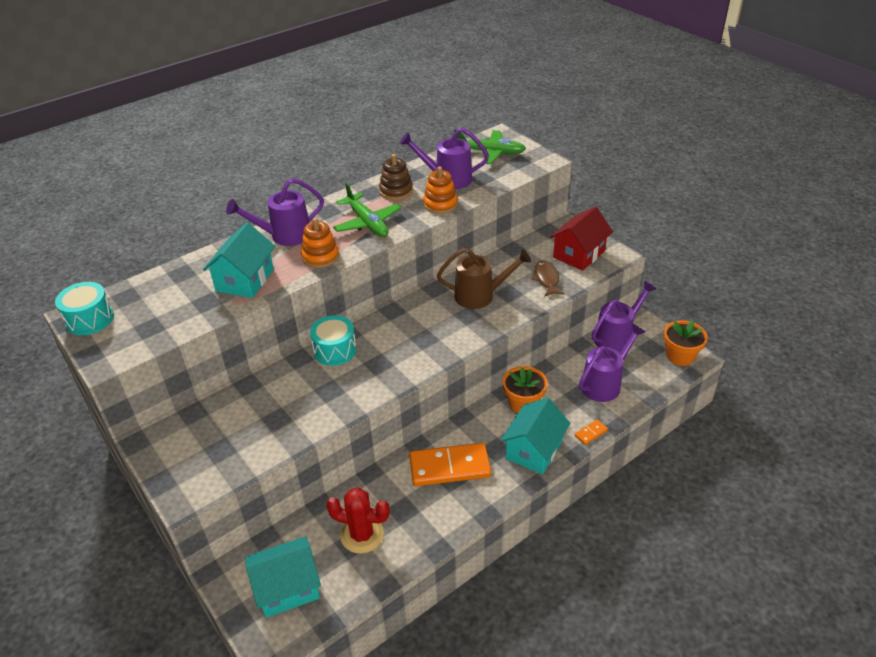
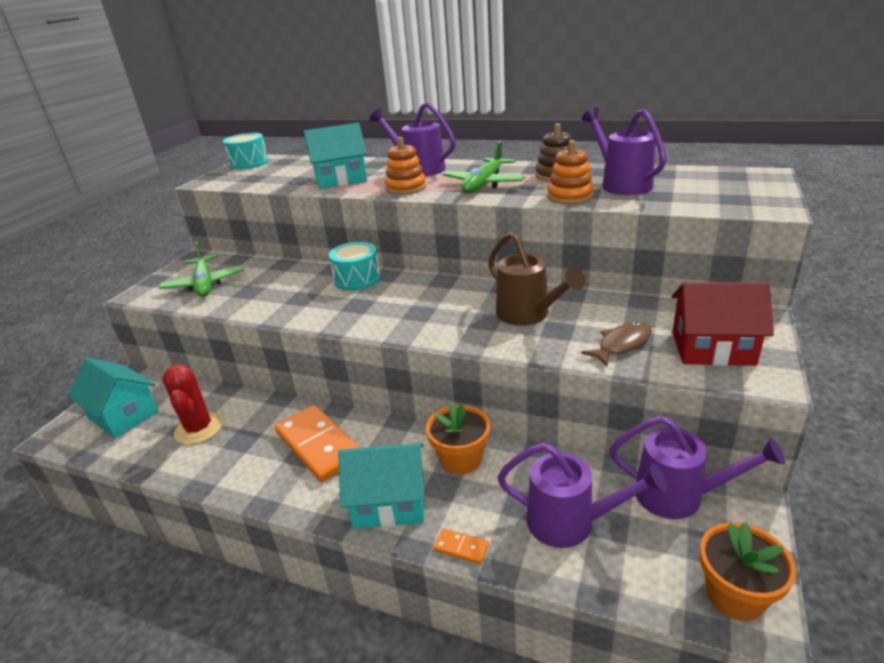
camera: 60 degrees right, 10 degrees down
(490, 152) = (716, 182): green plane -> green plane (205, 283)

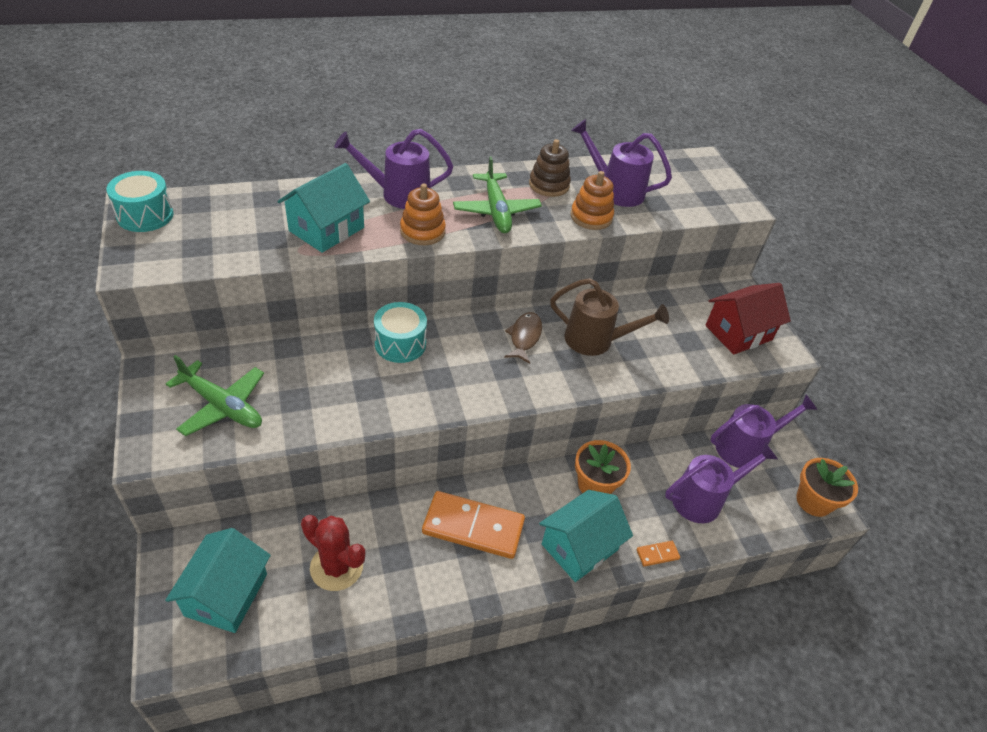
camera: 45 degrees left, 15 degrees up
(124, 415) = (226, 594): turquoise house -> turquoise house turned 75 degrees counterclockwise
(622, 344) = (684, 349): brown fish -> brown fish (524, 337)

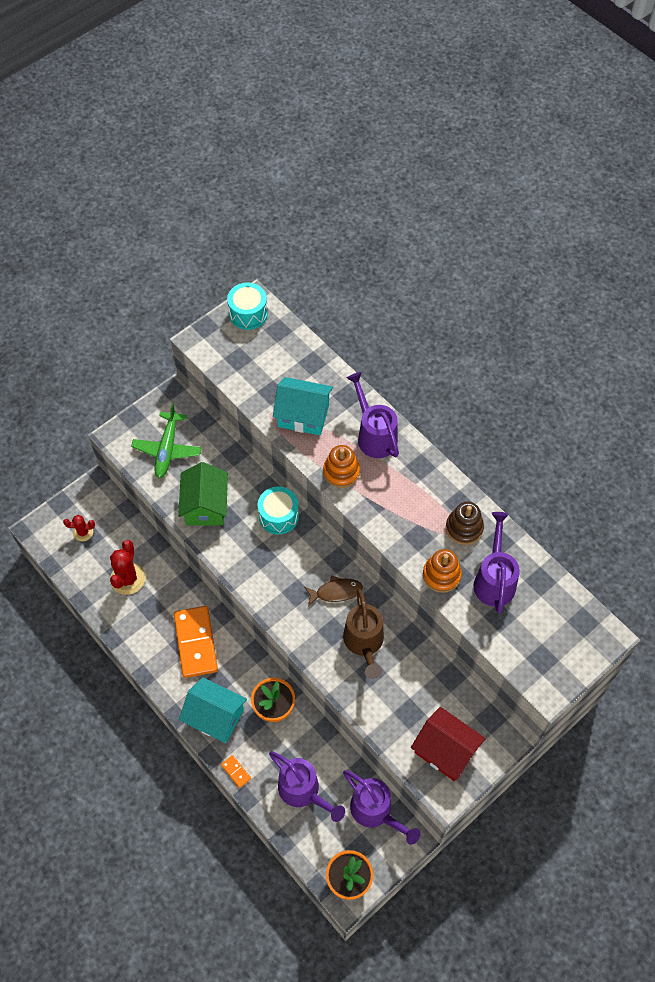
camera: 70 degrees right, 15 degrees up
(226, 594) = (83, 532): turquoise house -> red cactus
(334, 401) = (205, 506): none -> green house
(496, 210) = (401, 506): green plane -> none

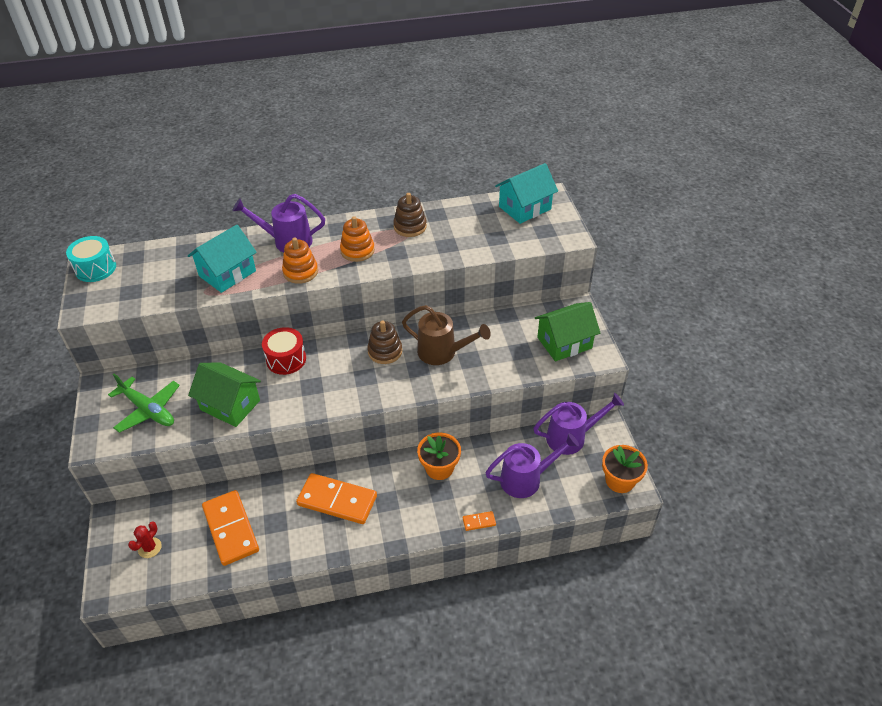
camera: 60 degrees left, 15 degrees down
(128, 578) = (230, 529): red cactus -> orange domino
(215, 717) = (418, 516): turquoise house -> turquoise house (525, 208)
(278, 516) = (286, 359): turquoise drum -> red drum
(336, 592) = (385, 351): brown fish -> brown stacking toy
(441, 575) = (438, 253): orange stacking toy -> orange stacking toy (357, 250)
(445, 750) = (564, 343): red house -> green house
(494, 579) = (464, 228): purple watering can -> none

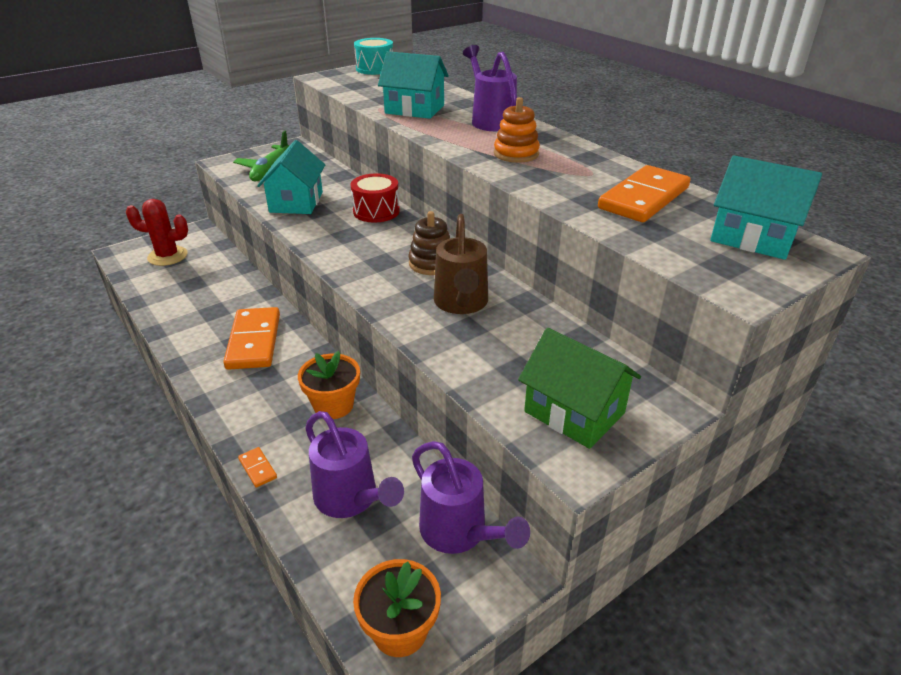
camera: 65 degrees right, 10 degrees down
(149, 548) = (167, 256): red cactus -> red cactus, size x1.71
(230, 405) = (296, 202): green house -> turquoise house
(230, 529) = (198, 289): orange domino -> orange domino (643, 198)
(300, 272) = (449, 136): orange stacking toy -> none
(410, 227) = (596, 171): brown stacking toy -> none

